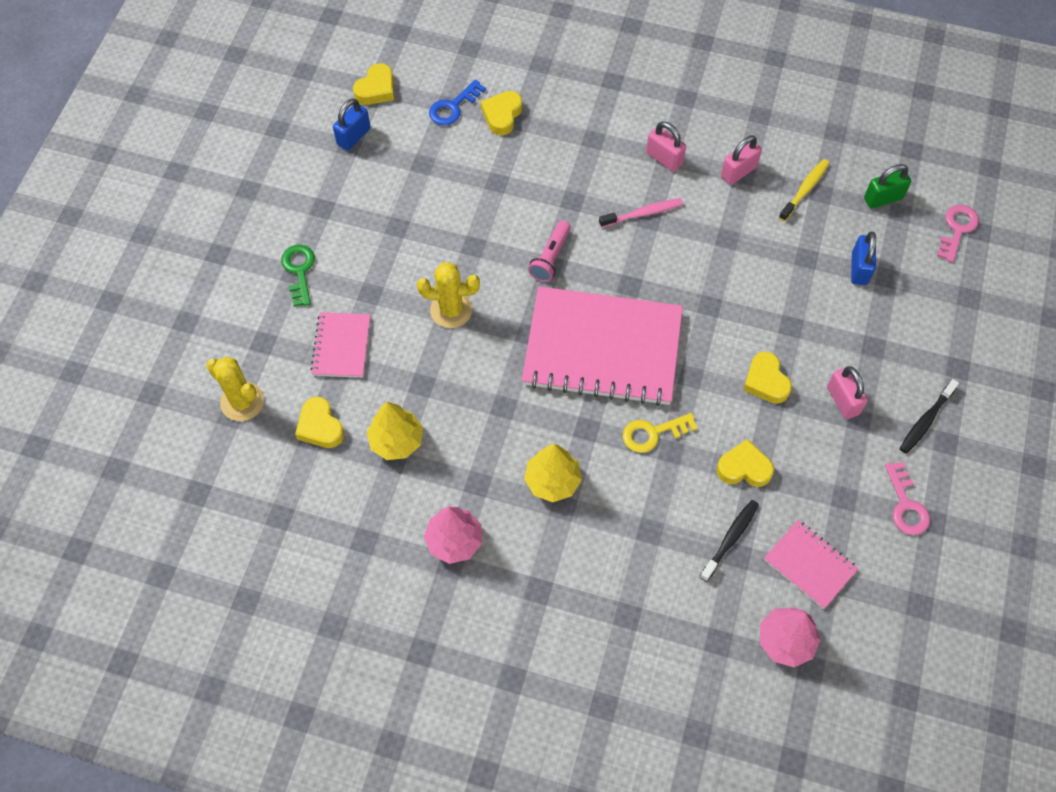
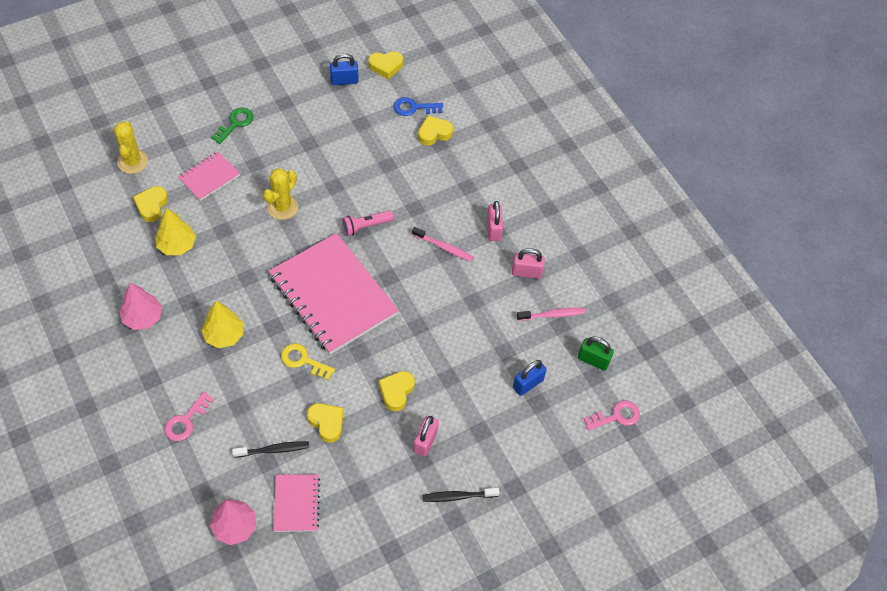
camera: 40 degrees right, 5 degrees down
(451, 310) = (282, 207): yellow cactus -> yellow cactus turned 75 degrees clockwise
(805, 190) = (552, 315): yellow toothbrush -> pink toothbrush
(906, 505) = (388, 527): pink key -> pink key (186, 420)

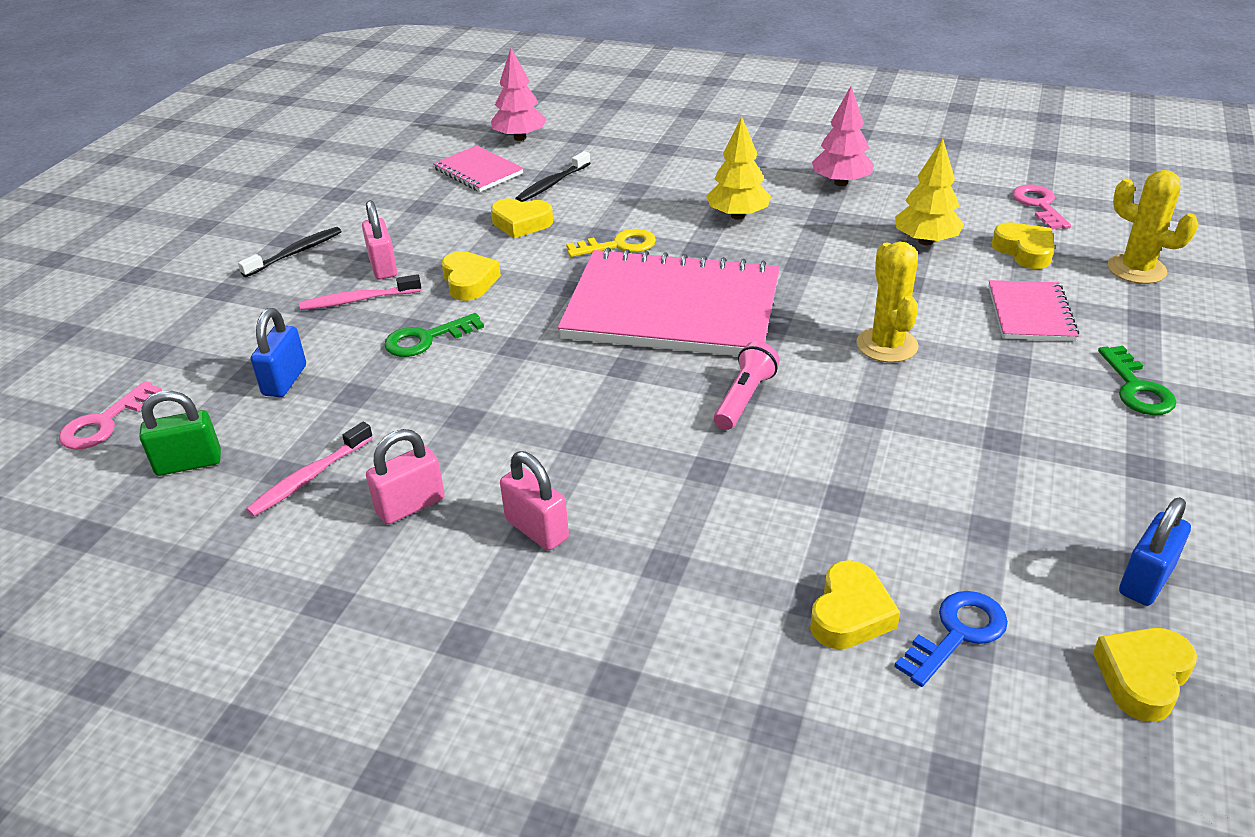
camera: 145 degrees right, 20 degrees down
(186, 420) = (669, 158): pink key -> pink key (1039, 205)
(444, 247) = (591, 450): pink toothbrush -> pink toothbrush (358, 300)
(450, 363) = (426, 339): none -> green key

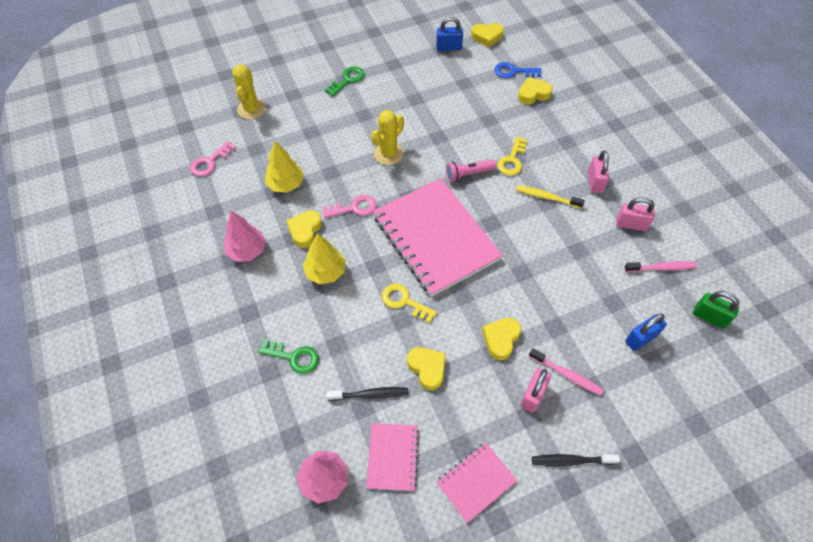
camera: 135 degrees left, 20 degrees up
(105, 423) = (741, 379): pink key -> pink key (354, 208)
(426, 339) = (556, 312): green key -> green key (294, 357)
(589, 450) = (547, 197): none -> yellow toothbrush
(712, 463) = (512, 160): none -> yellow key
(1024, 251) = (265, 148): yellow heart -> yellow heart (305, 230)
(1030, 313) = (321, 125): pink notebook -> pink notebook (476, 482)

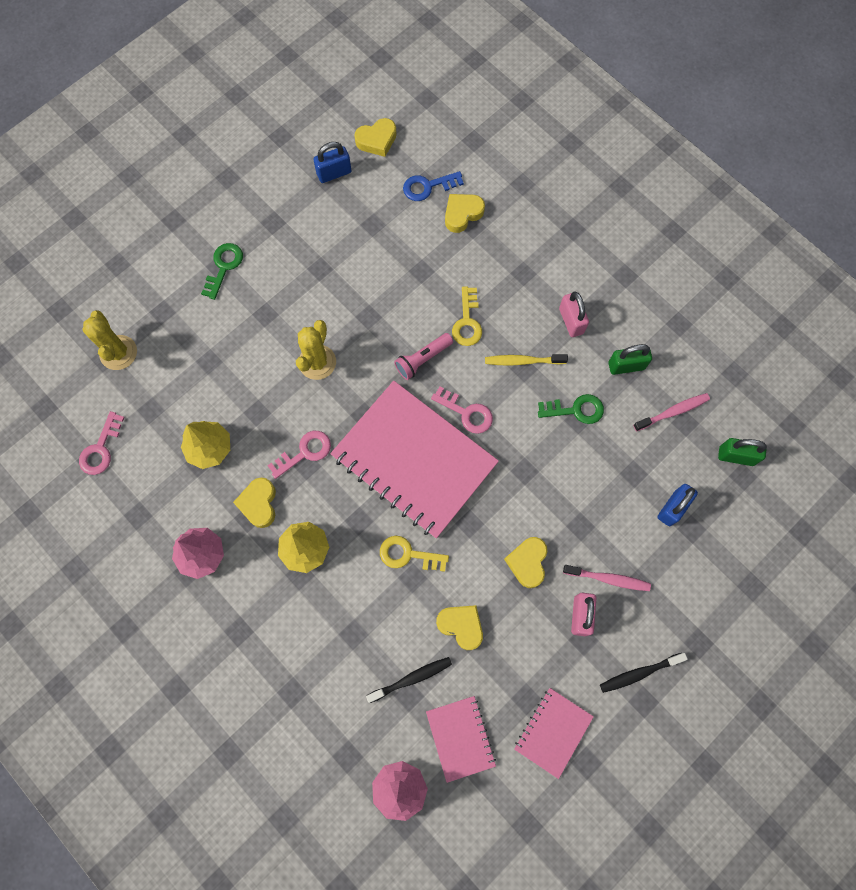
camera: 20 degrees left, 15 degrees up
(294, 357) = (312, 666): green key -> green key (575, 410)
(489, 218) = (466, 413): none -> pink key
(631, 224) = (626, 366): pink padlock -> green padlock

